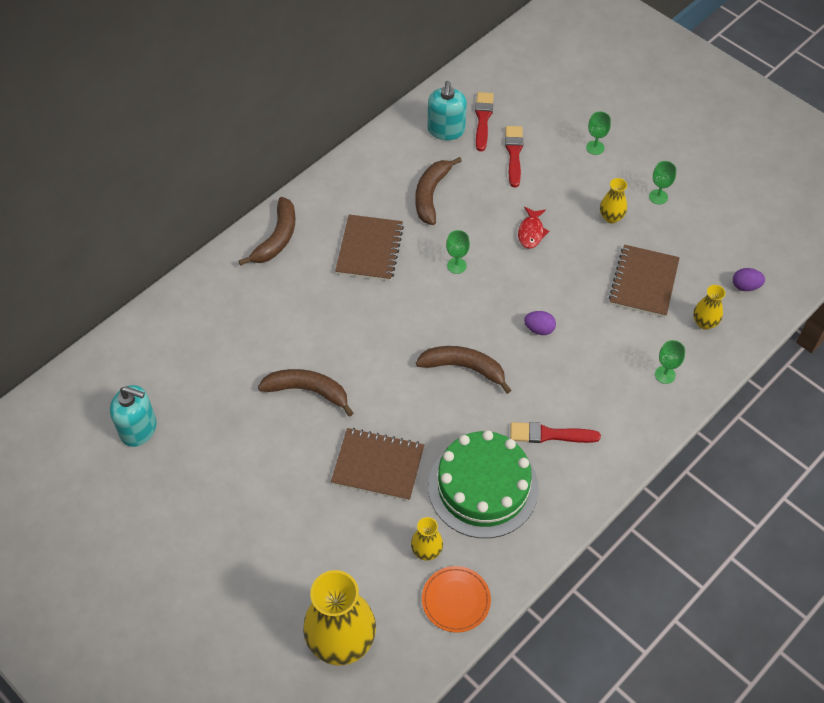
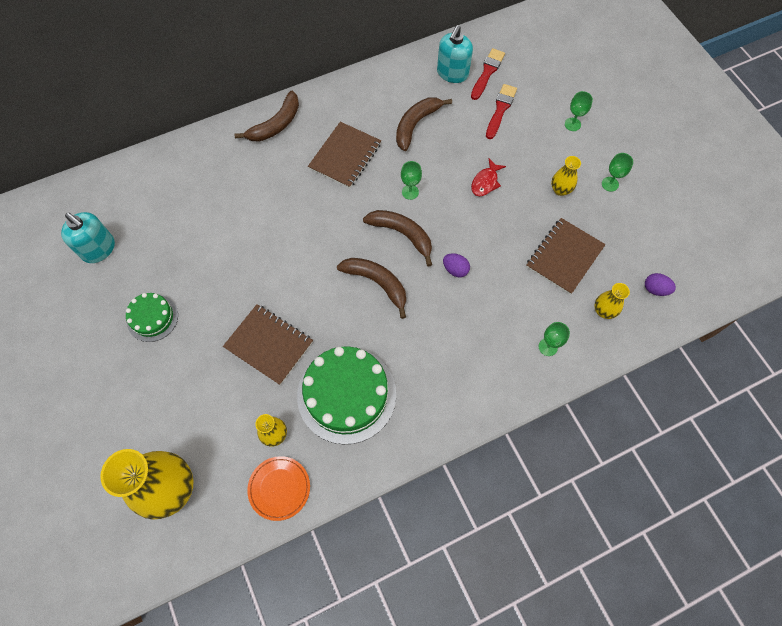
camera: 20 degrees right, 10 degrees up
(236, 480) = (152, 318): none -> green cake
(308, 391) = (242, 261): brown banana -> brown banana (402, 234)
(549, 434) = (423, 367): red brush -> none

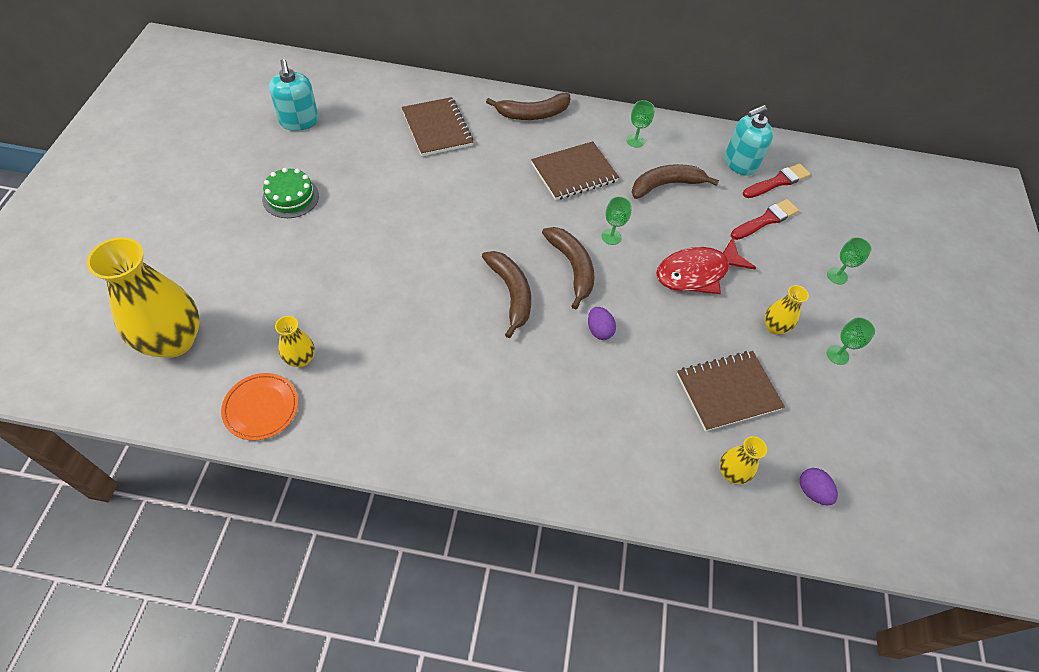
camera: 30 degrees right, 10 degrees down
(269, 345) = (366, 281): brown notebook -> brown notebook (437, 128)
(346, 394) = (396, 370): green cake -> none
(485, 182) = (697, 273): red fish -> red fish, size x1.79
(548, 347) = (638, 466): green goblet -> green goblet (635, 141)

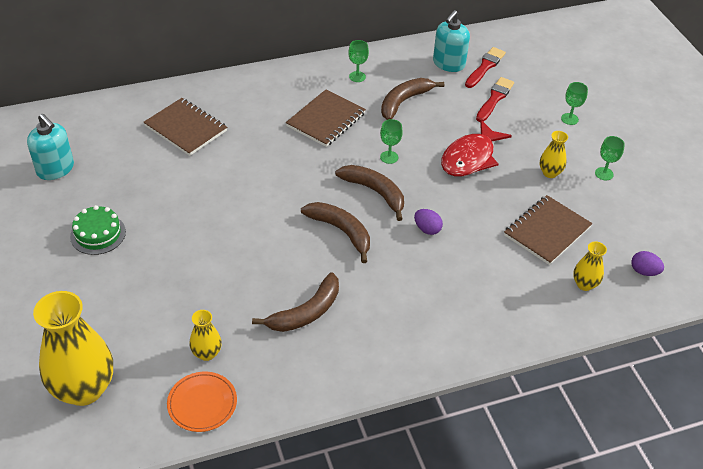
camera: 25 degrees left, 10 degrees down
(533, 114) = (259, 86): brown banana -> brown banana (306, 312)

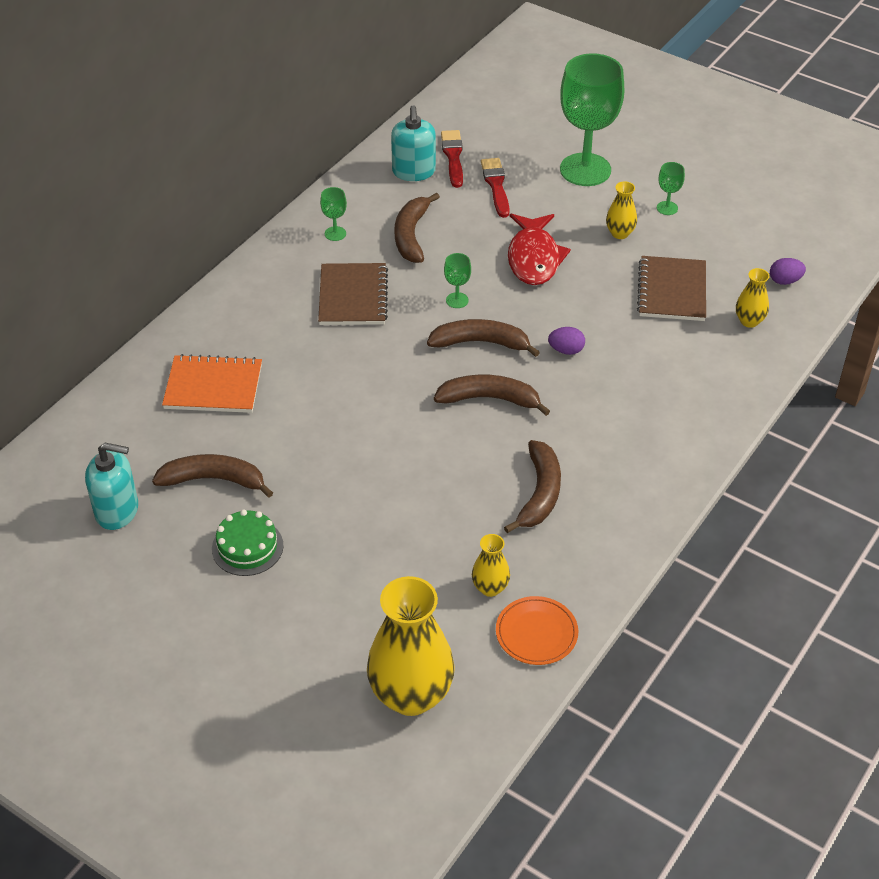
camera: 35 degrees left, 0 degrees up
(125, 182) = (213, 480): none -> brown banana
(186, 128) = (213, 386): brown notebook -> orange notebook
(569, 119) = (585, 170): green goblet -> green goblet, size x2.47

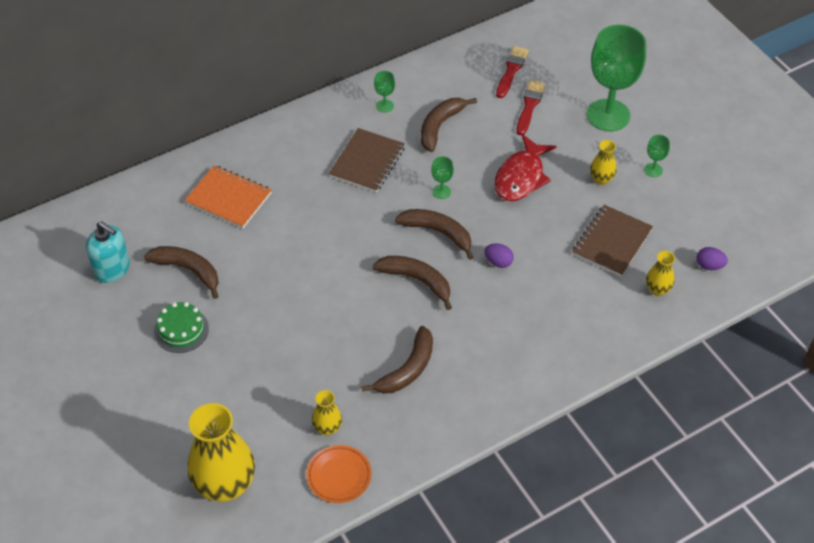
camera: 25 degrees right, 5 degrees up
(414, 172) = (473, 73): turquoise soap dispenser -> none

